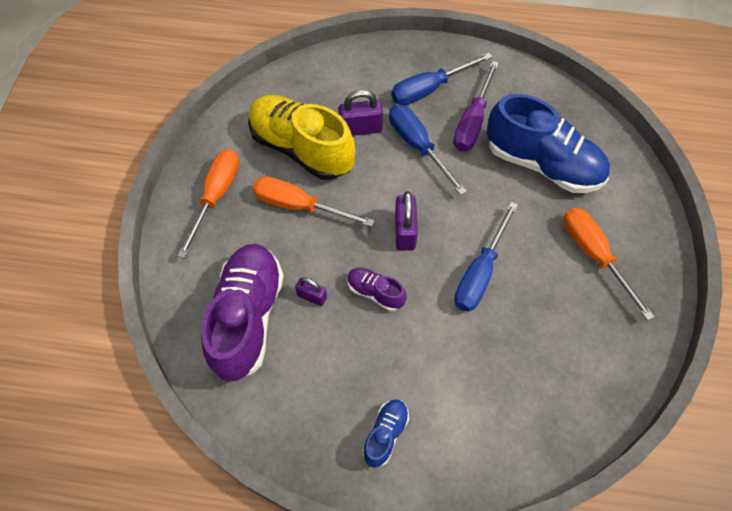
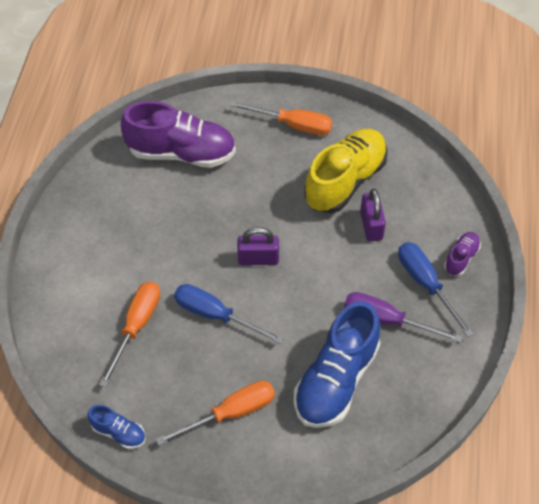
camera: 90 degrees right, 5 degrees down
(299, 206) = (284, 181): orange screwdriver -> orange screwdriver (136, 326)
(312, 296) = (198, 193): purple padlock -> none
(375, 293) = (199, 236): purple shoe -> purple shoe (461, 258)
(385, 434) = (81, 242): blue shoe -> blue shoe (119, 432)
(417, 146) = (353, 271): blue screwdriver -> none

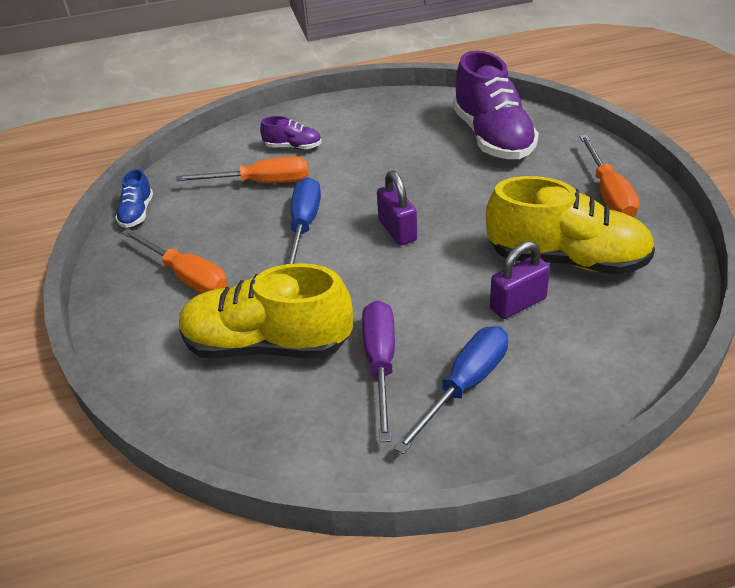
camera: 70 degrees right, 15 degrees down
(336, 380) = (267, 345): blue shoe -> yellow shoe
(461, 258) = (538, 411): purple shoe -> purple shoe (293, 147)

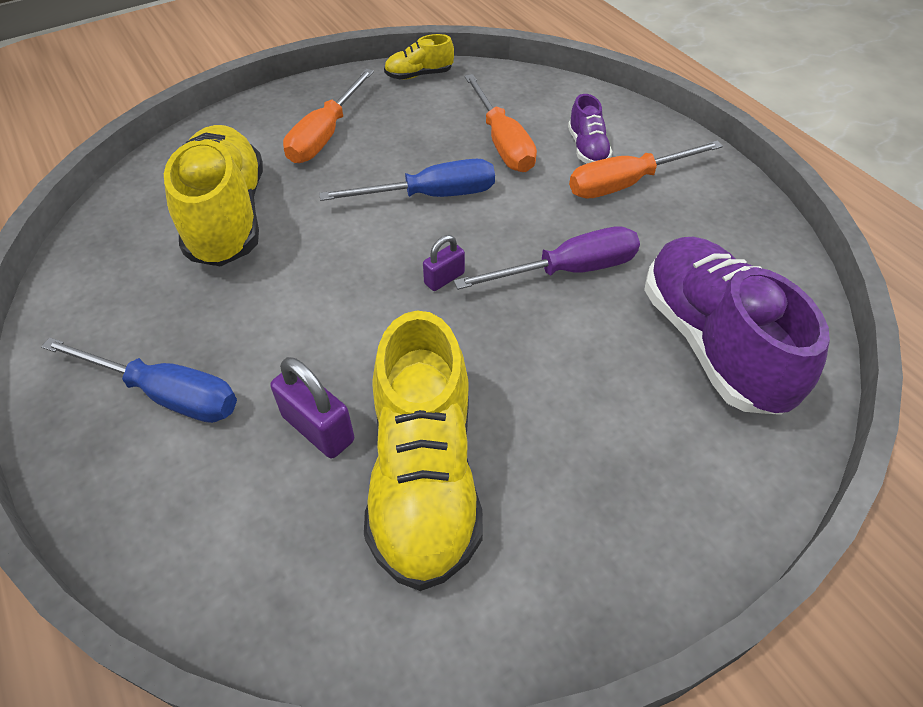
camera: 70 degrees right, 10 degrees up
(137, 213) = (419, 75): blue shoe -> yellow shoe
(380, 363) = (201, 311): purple screwdriver -> purple screwdriver (568, 270)
(397, 230) = (444, 278): purple padlock -> purple padlock, size x0.62
(492, 137) = (712, 343): purple shoe -> purple shoe turned 105 degrees clockwise
(608, 194) = (617, 524): orange screwdriver -> orange screwdriver (626, 183)

